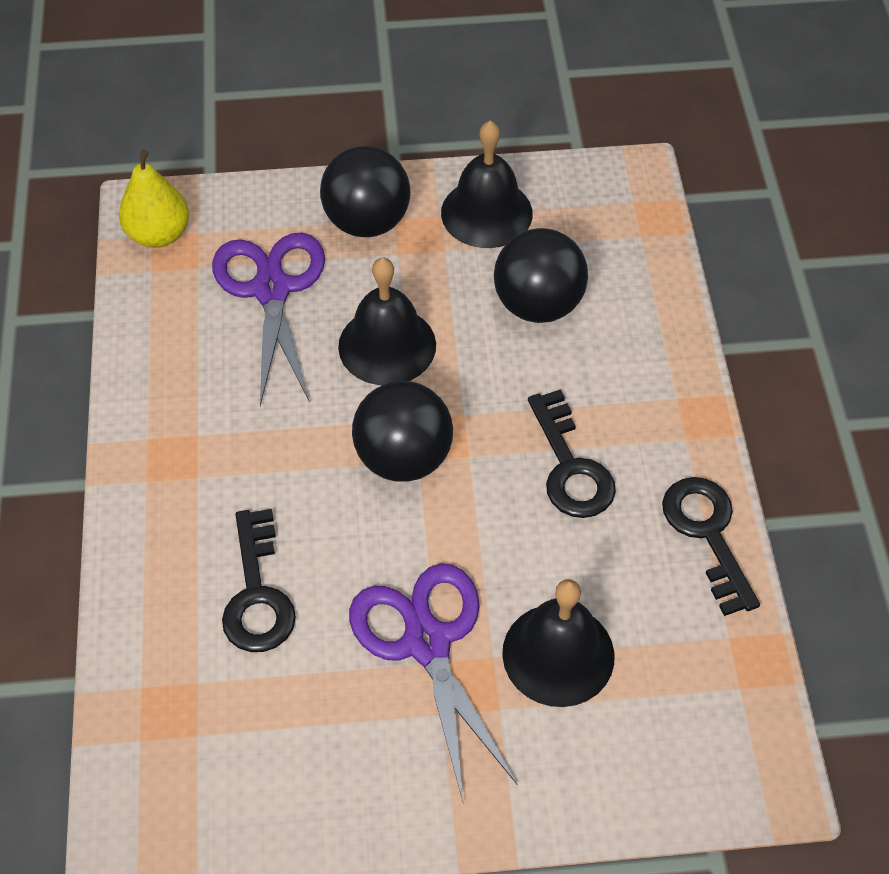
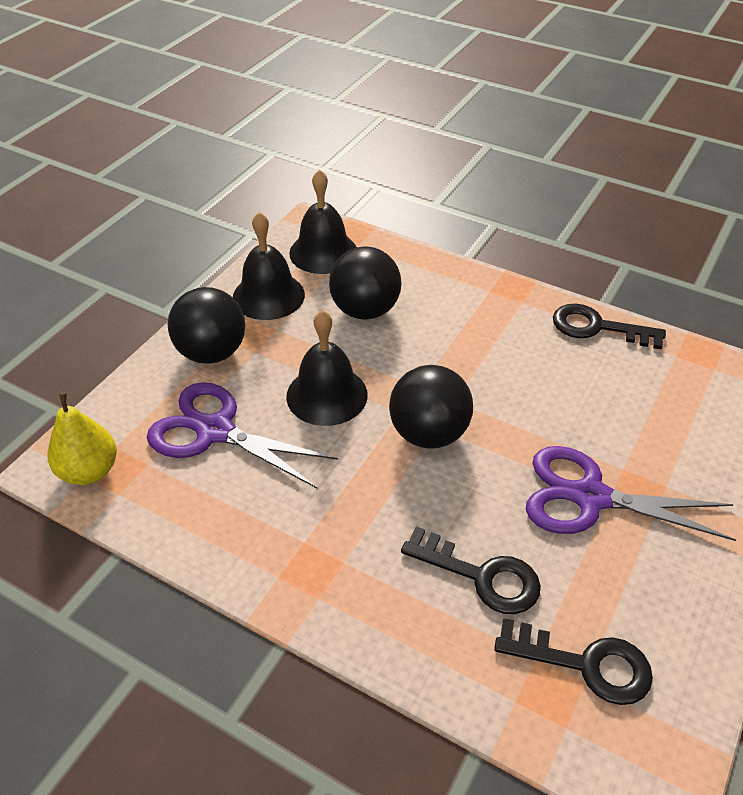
camera: 55 degrees left, 10 degrees down
(558, 654) = (641, 436): black bell -> black bell (323, 252)
(570, 466) = (502, 359): black key -> black key (585, 664)

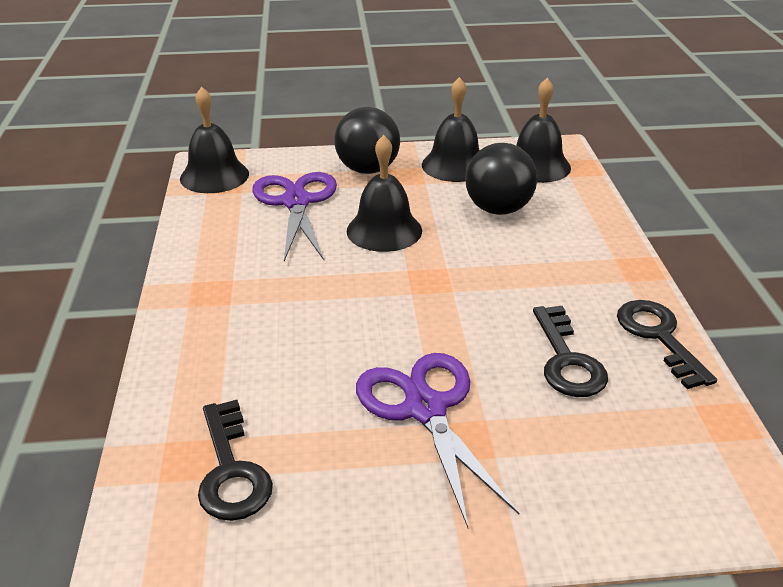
camera: 55 degrees right, 10 degrees down
(89, 471) = (214, 176): yellow pear -> black bell
(429, 434) = (399, 292): black ball -> none
(481, 576) = (275, 376): black key -> black key (567, 360)

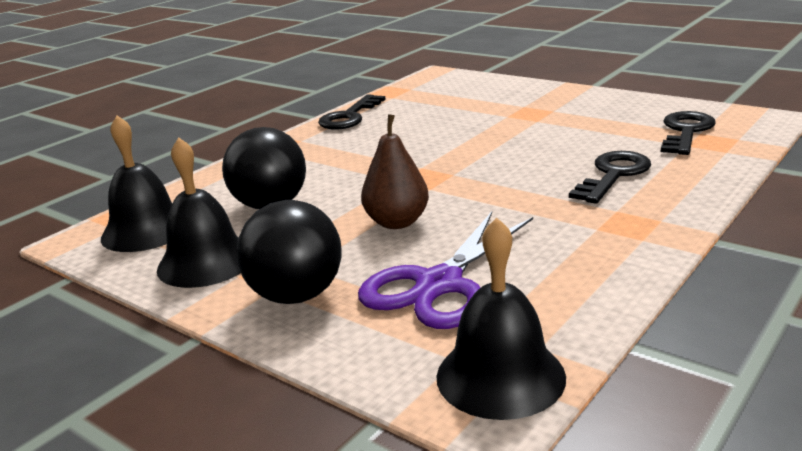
camera: 135 degrees left, 10 degrees down
(384, 230) = (397, 222): black bell -> brown pear
(425, 409) = (535, 125): purple scissors -> none
(567, 360) = (419, 122): black key -> black key (613, 175)

